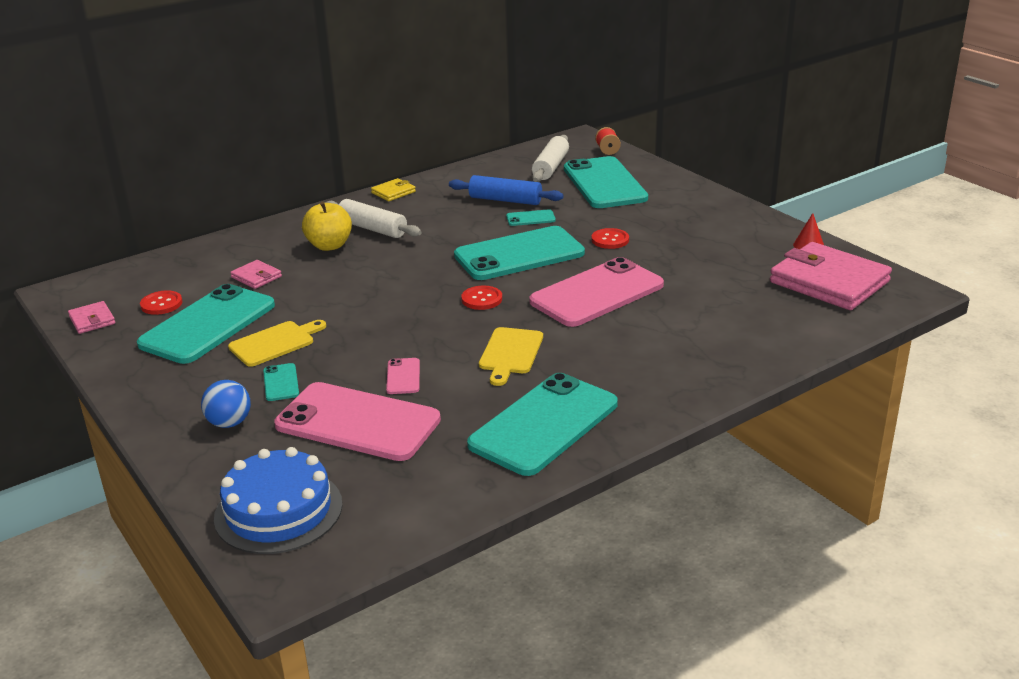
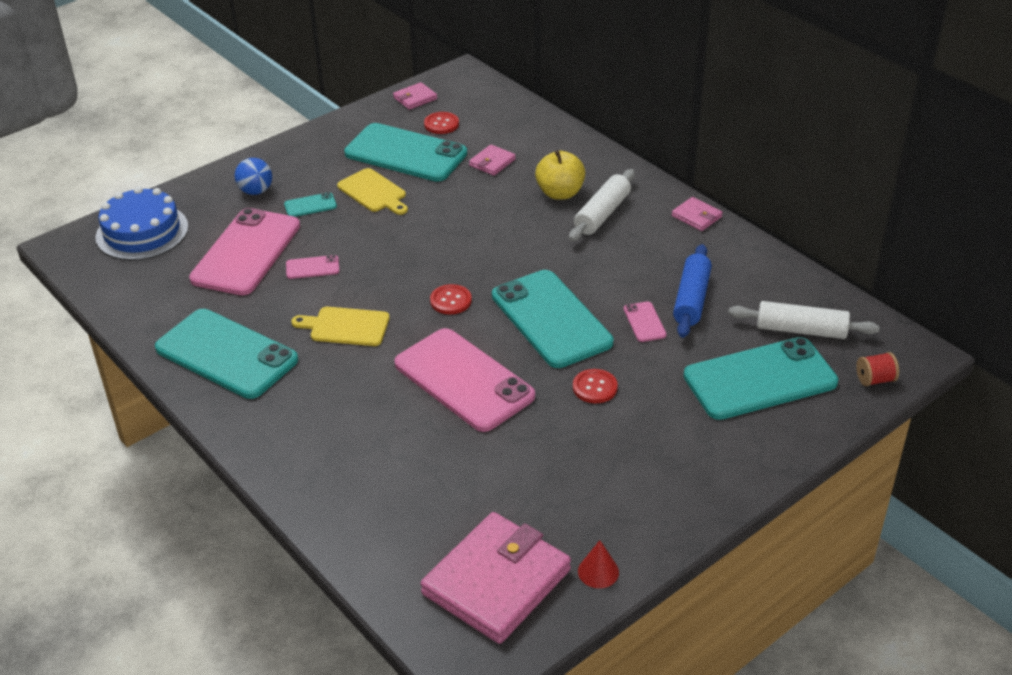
camera: 85 degrees right, 10 degrees up
(393, 192) = (696, 216): yellow wallet -> pink wallet
(530, 218) = (644, 322): turquoise phone -> pink phone

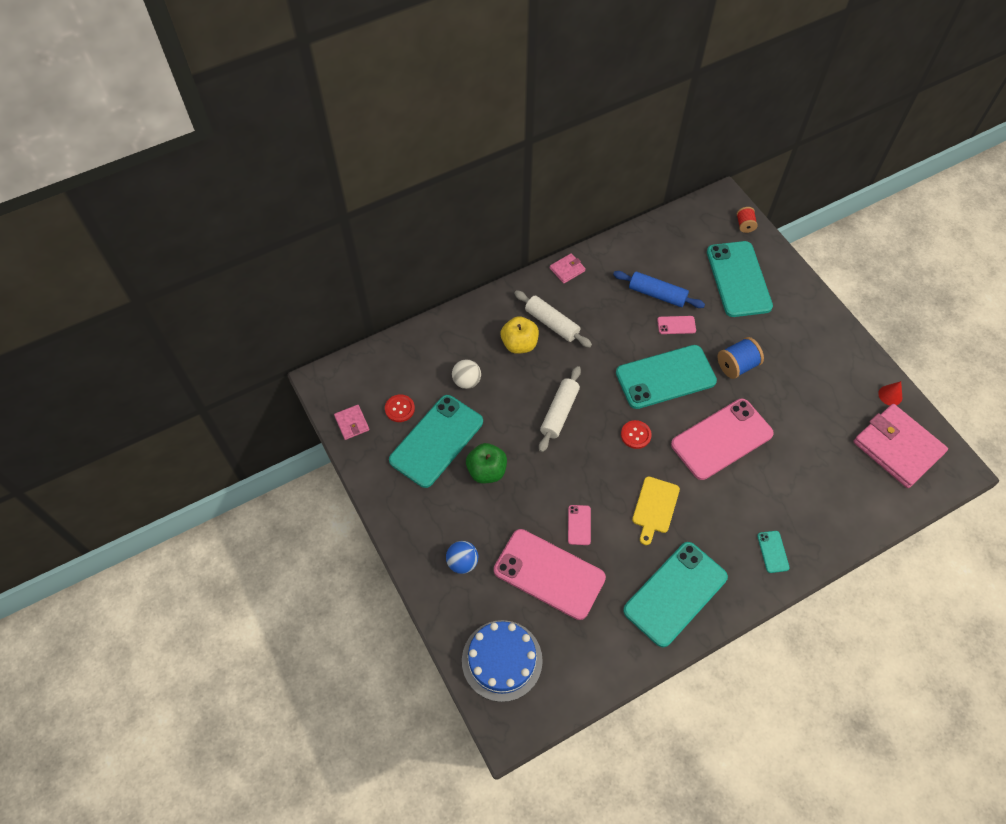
camera: 80 degrees left, 20 degrees up
(310, 205) = (494, 520): turquoise phone -> turquoise phone (772, 552)
(373, 192) = (487, 471): yellow cutting board -> green apple
(492, 162) = (467, 381): pink wallet -> white ball
(595, 387) = (737, 366): red button -> blue spool
(801, 330) = (696, 246): white rolling pin -> white rolling pin (559, 412)

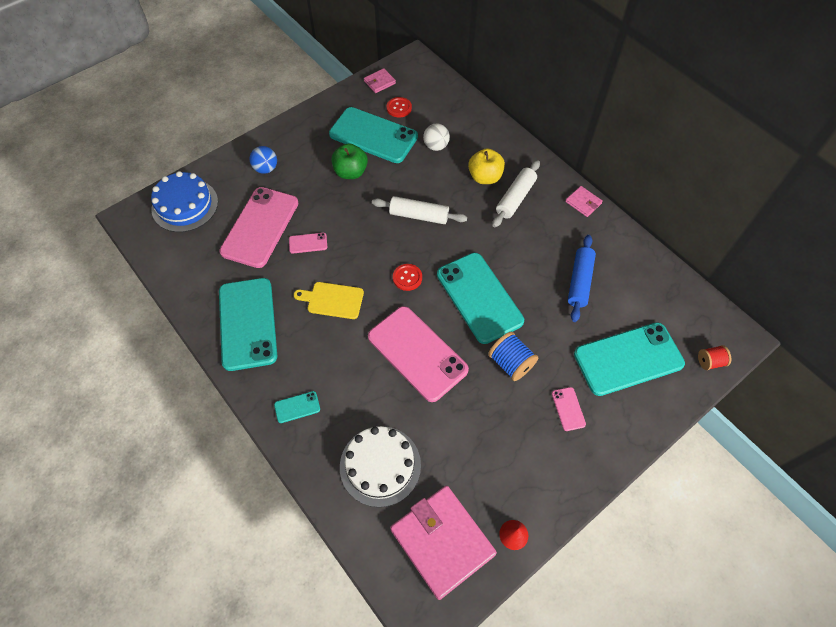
camera: 80 degrees right, 0 degrees up
(675, 593) = (248, 323): turquoise phone -> turquoise phone turned 45 degrees clockwise
(676, 325) = (546, 302): pink phone -> pink phone (568, 409)
(832, 486) = (380, 465): none -> white cake
(897, 448) = (442, 542): pink wallet -> pink wallet turned 75 degrees counterclockwise

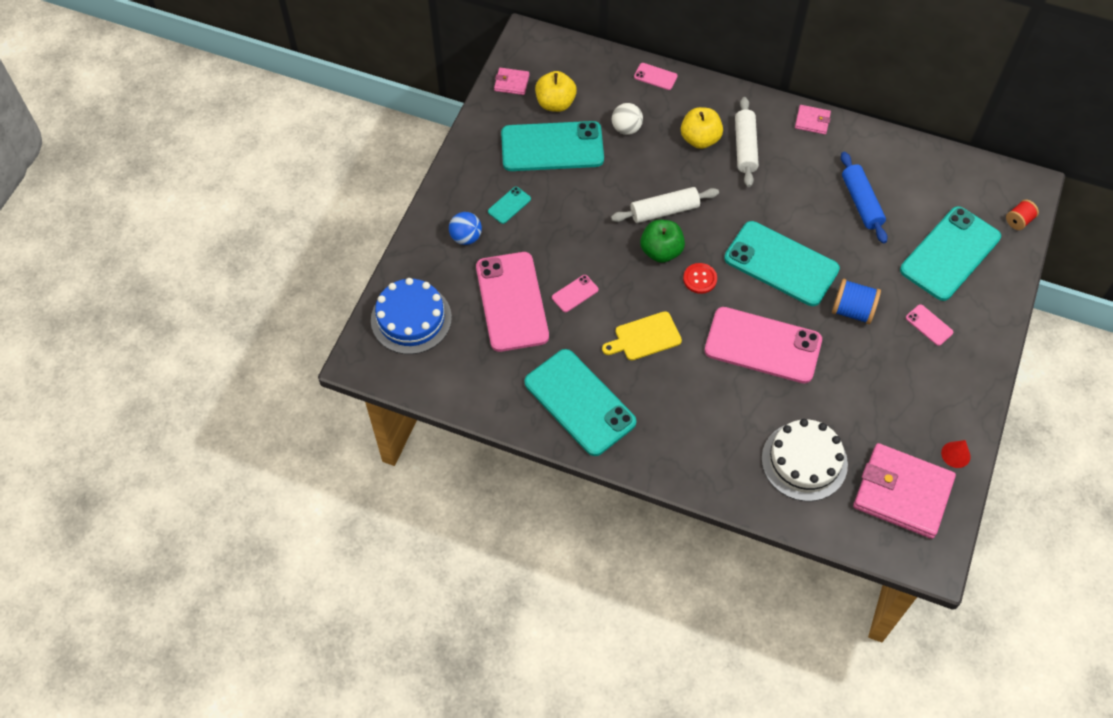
camera: 30 degrees left, 0 degrees up
(297, 407) = (690, 452): turquoise phone -> turquoise phone (509, 205)
(350, 172) = (559, 198): green apple -> green apple (661, 251)
(379, 82) = (511, 83): pink wallet -> pink wallet turned 75 degrees clockwise
(399, 108) = (555, 103): red button -> yellow apple
(485, 120) = (655, 76): none -> pink phone

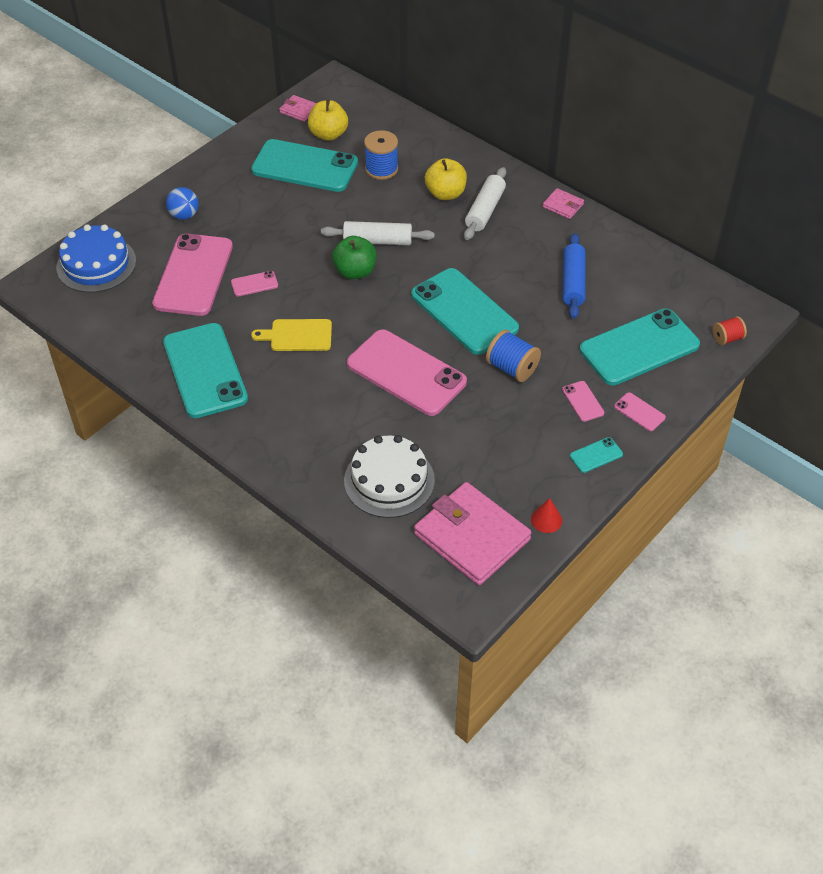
camera: 20 degrees right, 10 degrees down
(509, 205) = (238, 201): turquoise phone -> turquoise phone (596, 455)
(626, 128) = (381, 169): white ball -> blue spool
(655, 76) = (433, 136): pink phone -> pink phone (639, 412)
(700, 279) = (378, 303): red button -> none

